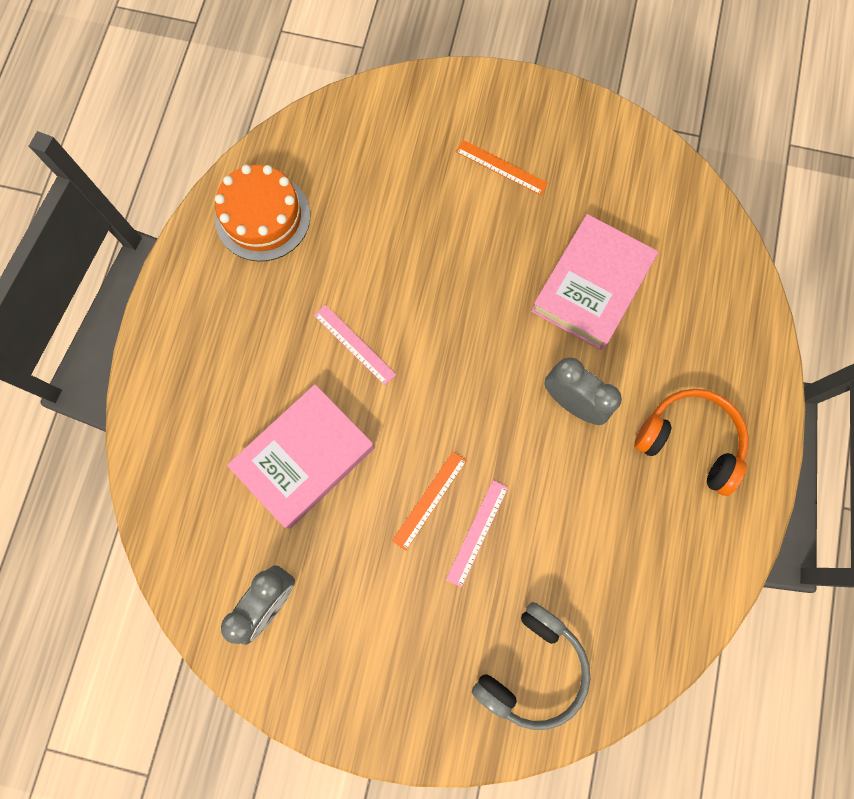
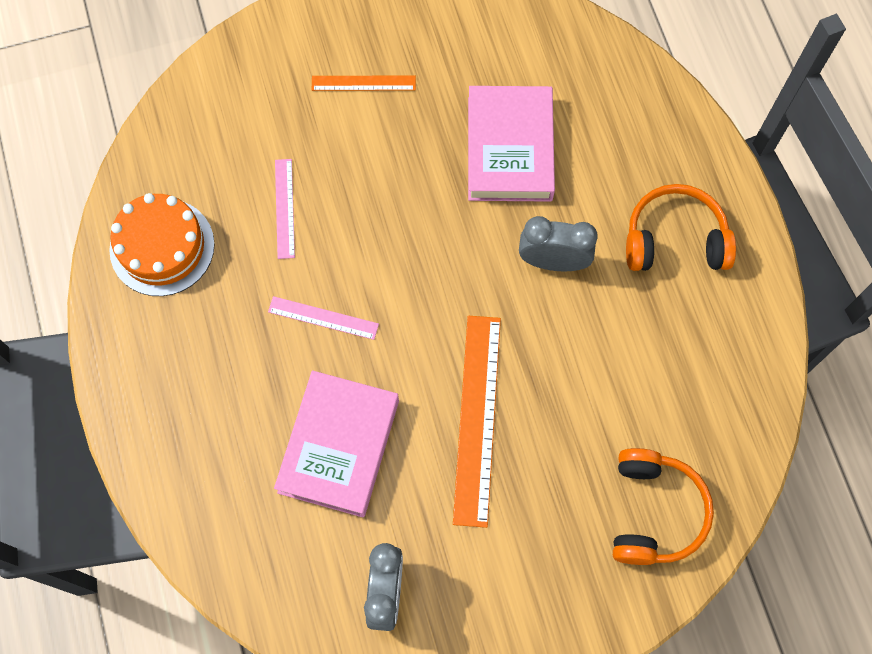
camera: 30 degrees left, 5 degrees down
(429, 500) = (477, 419): orange ruler -> orange ruler, size x1.89
(477, 532) = (537, 423): pink ruler -> pink ruler (284, 208)
(532, 668) = (654, 512): grey headphones -> orange headphones

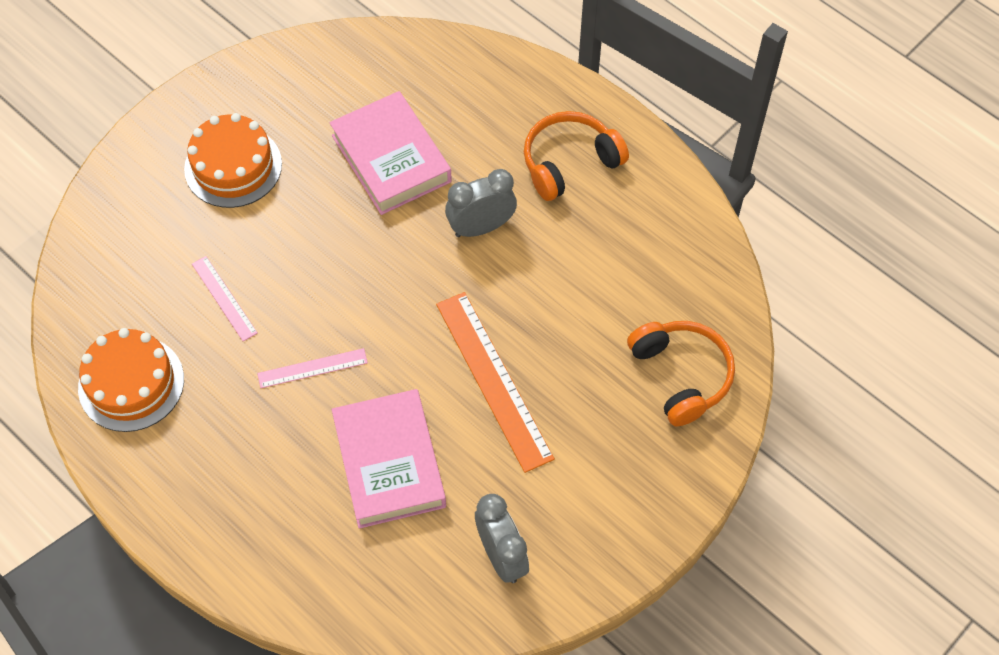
camera: 30 degrees left, 10 degrees down
(363, 83) = (233, 166): orange ruler -> orange cake

